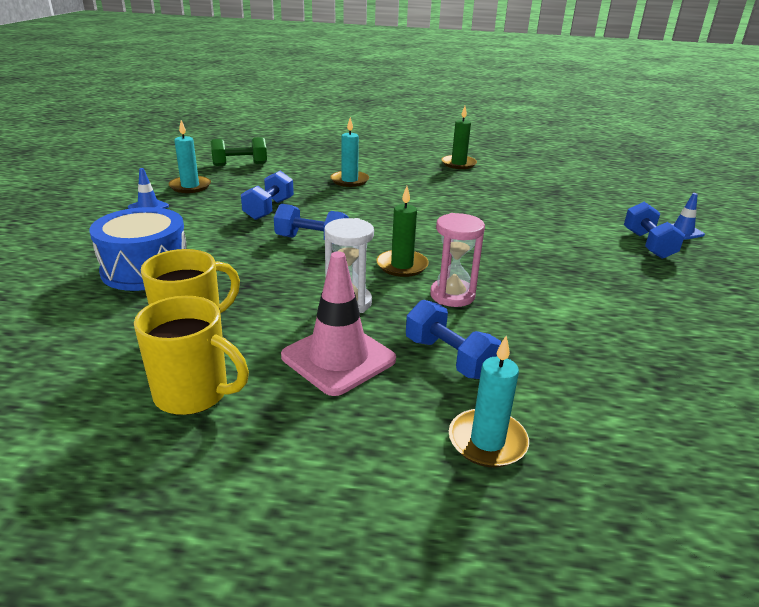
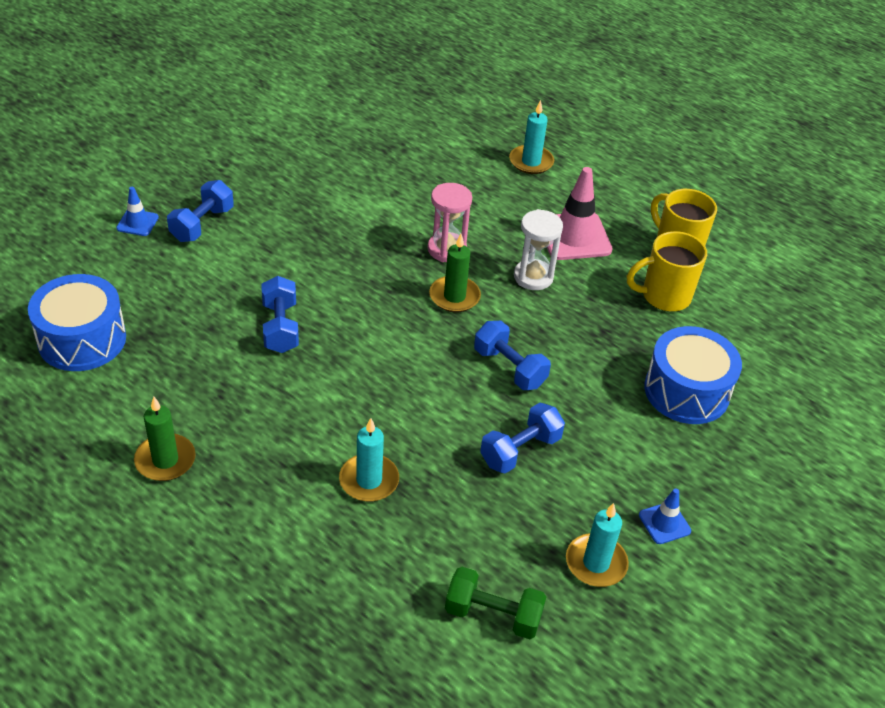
camera: 150 degrees left, 15 degrees up
(449, 358) = (503, 207): blue dumbbell -> blue dumbbell (280, 327)
(579, 182) = (82, 339): none -> blue drum

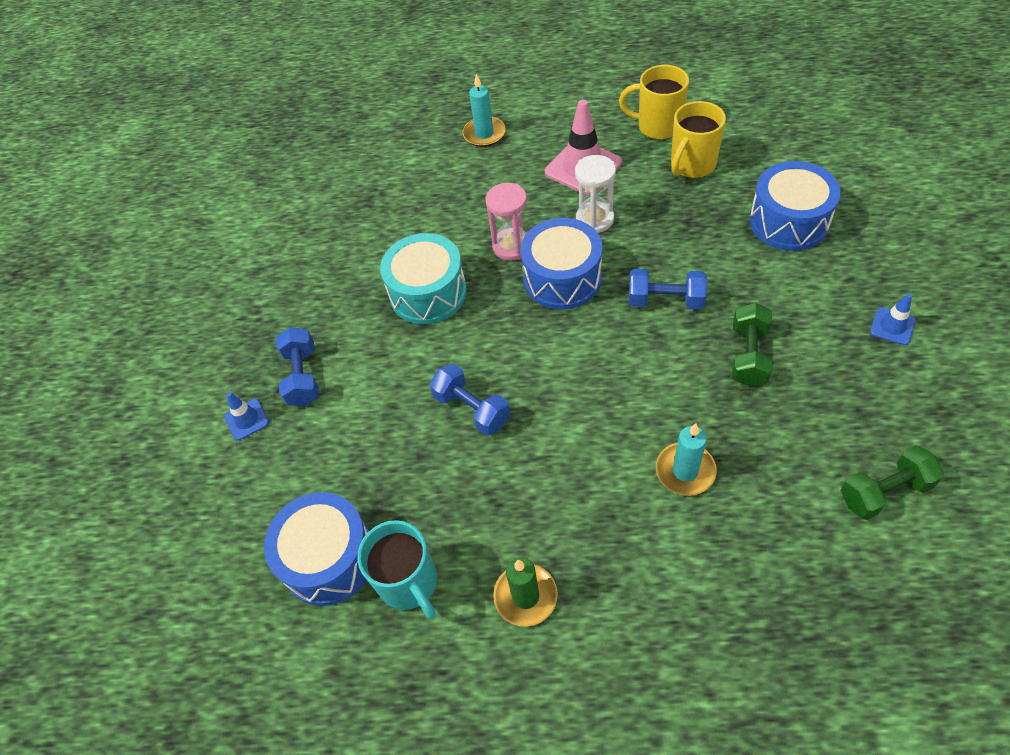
camera: 30 degrees left, 10 degrees up
(108, 392) = (409, 583): none -> turquoise mug
(348, 235) = (428, 293): none -> turquoise drum
(454, 296) = (562, 278): green candle -> blue drum
(520, 450) = (748, 355): blue dumbbell -> green dumbbell
(596, 563) = (892, 393): turquoise candle -> none

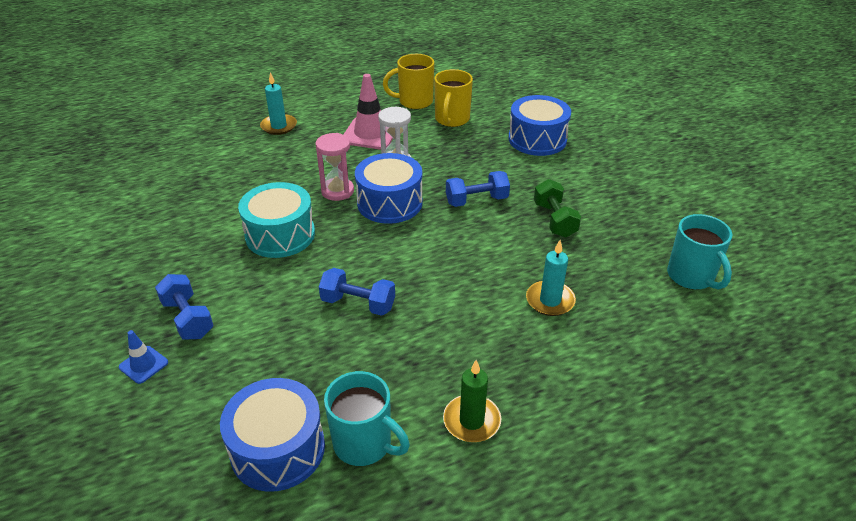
camera: 30 degrees left, 15 degrees down
(884, 492) = (691, 277): green dumbbell -> turquoise mug
(892, 326) = (639, 183): blue traffic cone -> none

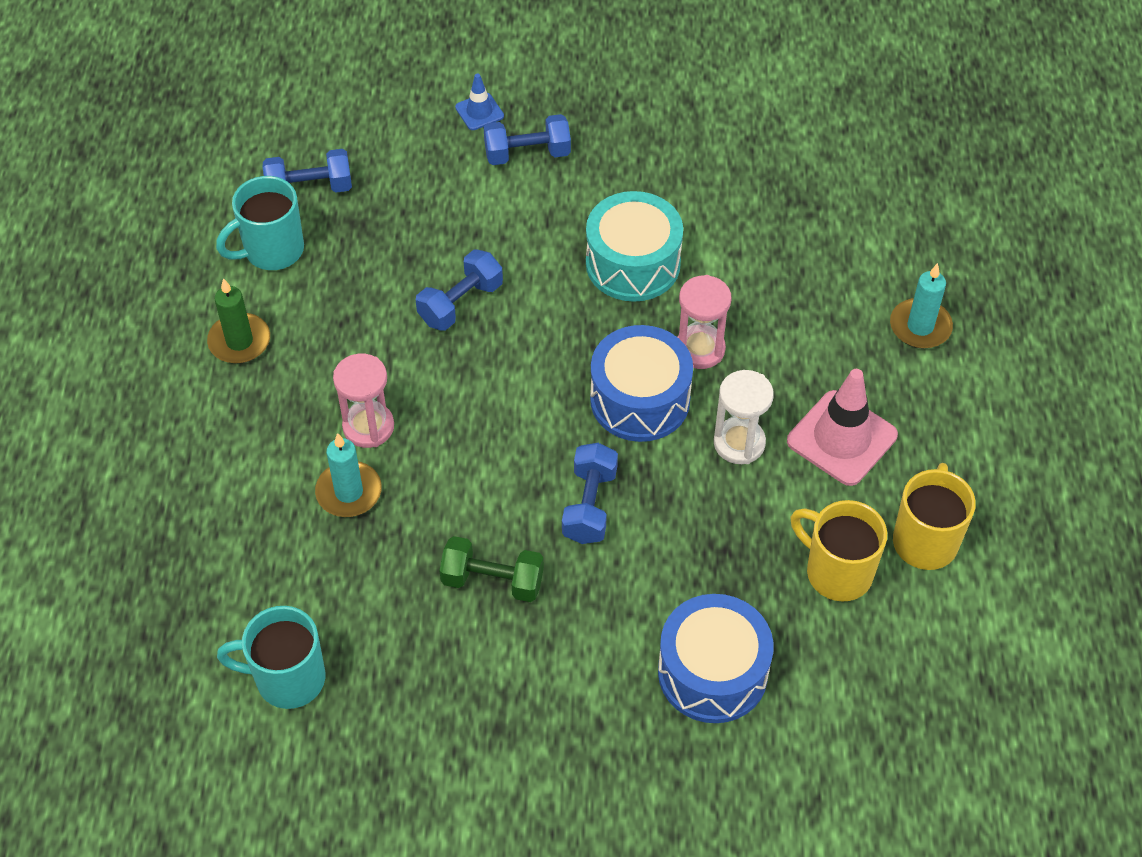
camera: 115 degrees right, 15 degrees up
(278, 449) = (310, 188): blue drum -> blue dumbbell
(494, 311) = (368, 427): none -> pink hourglass

